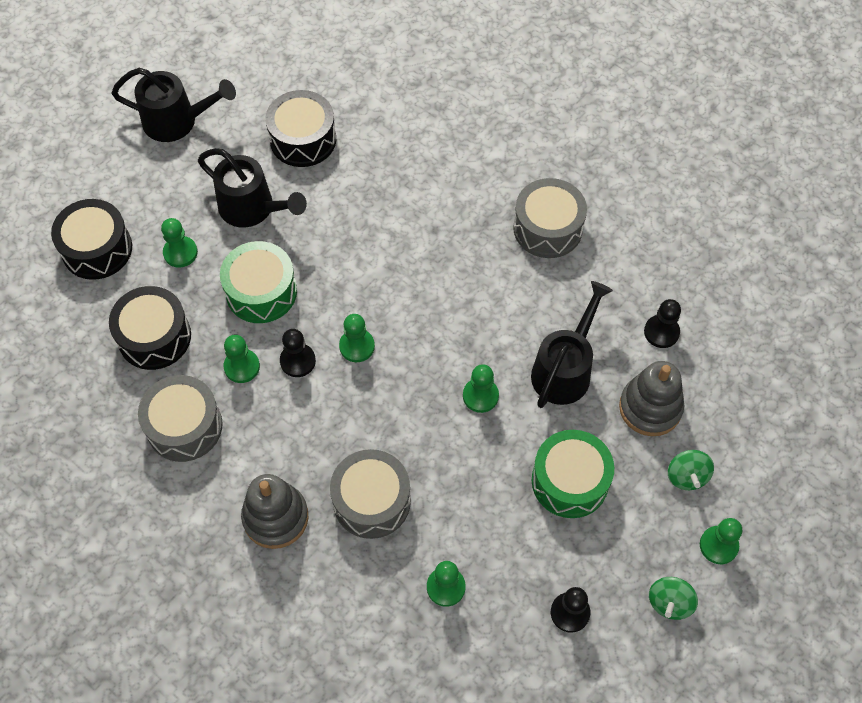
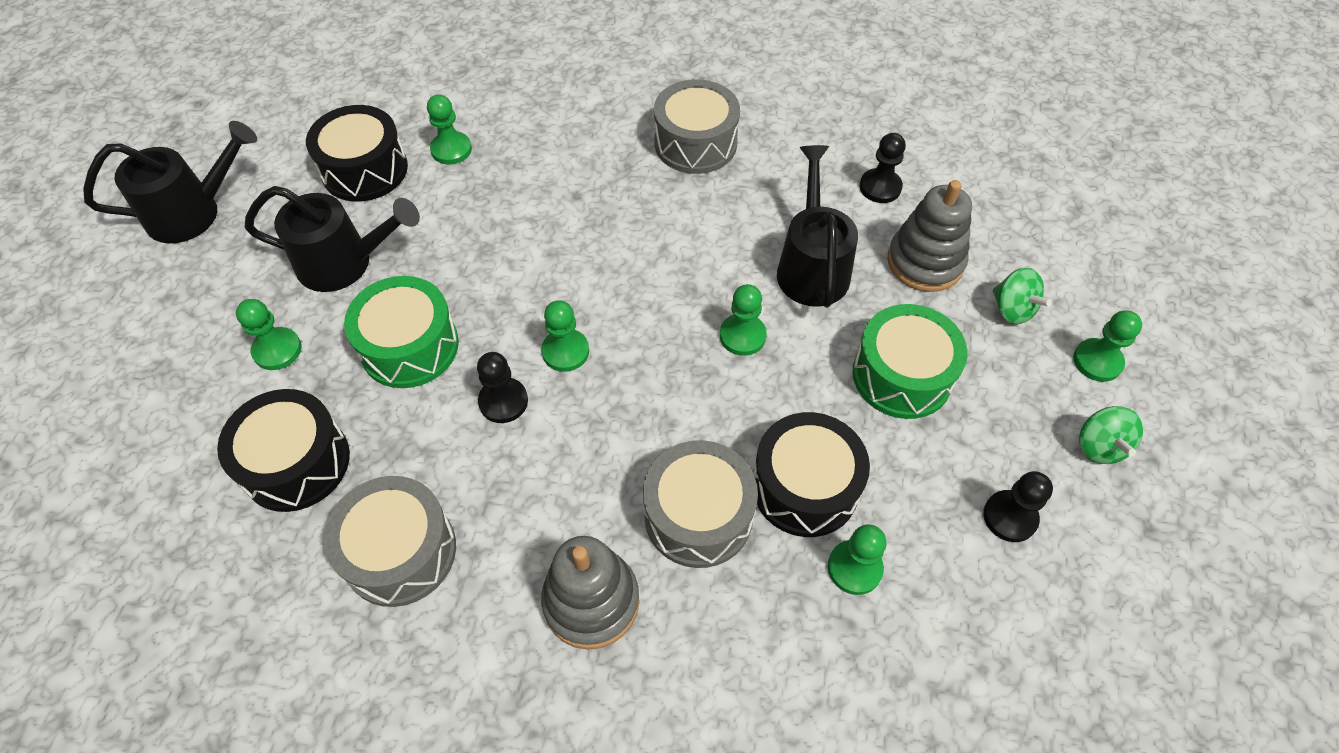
camera: 30 degrees left, 5 degrees down
(97, 249) = (157, 396): black drum -> black drum (805, 486)
(242, 367) = (435, 442): green pawn -> green pawn (451, 149)

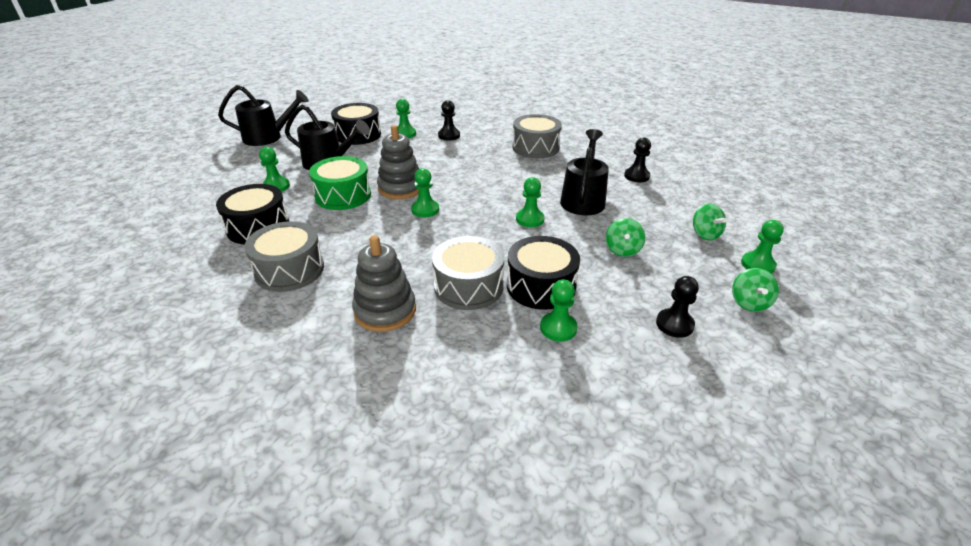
camera: 15 degrees right, 20 degrees down
(503, 401) = (380, 223): black pawn -> black pawn (449, 135)
(902, 375) = (622, 250): green drum -> green spinning top
(925, 262) = (654, 207): grey stacking toy -> grey stacking toy (400, 188)

